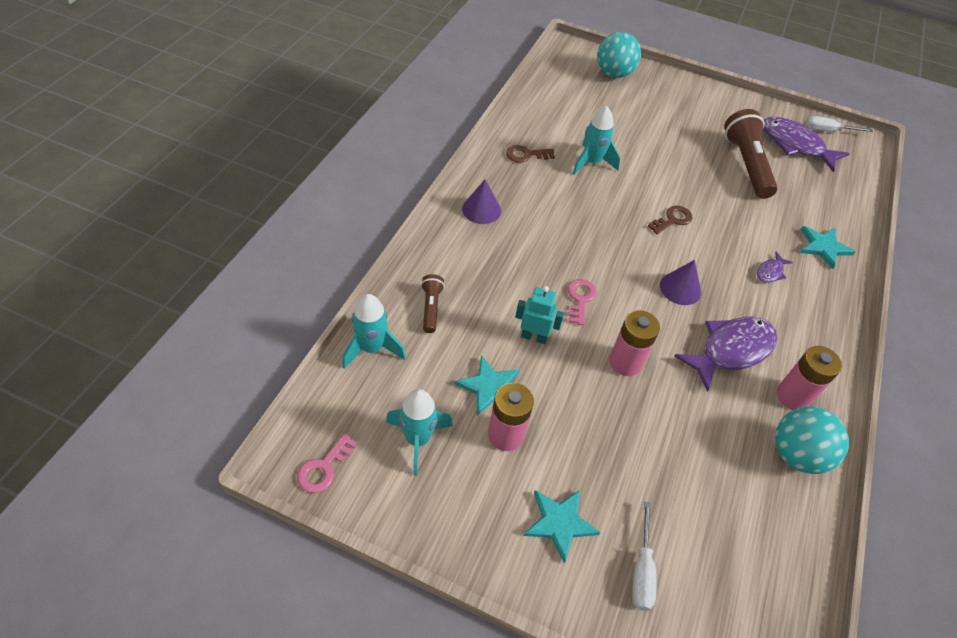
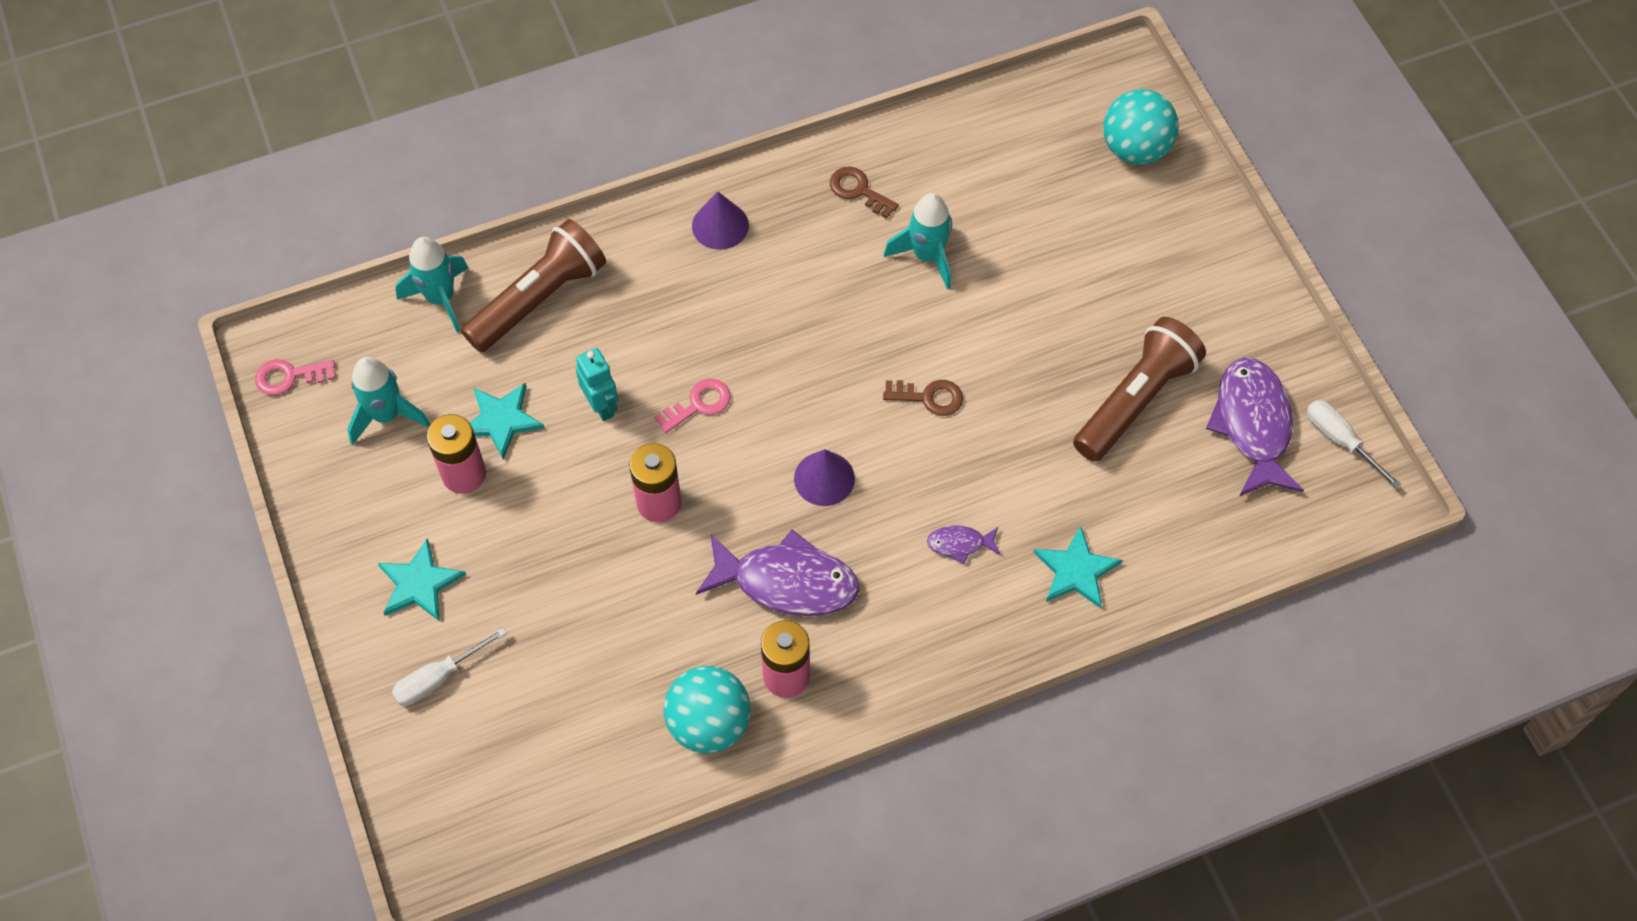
camera: 50 degrees right, 10 degrees up
(431, 308) = (539, 299): brown flashlight -> brown flashlight, size x2.00

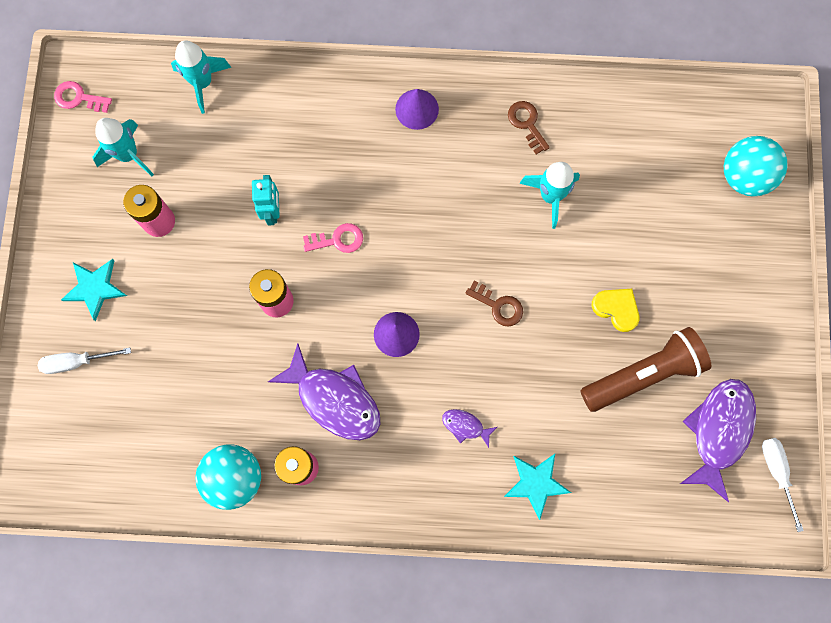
camera: 25 degrees right, 15 degrees up
(501, 420) = (201, 192): turquoise star -> none
(539, 299) = (268, 112): brown flashlight -> none
(1067, 344) = (616, 309): none -> yellow heart

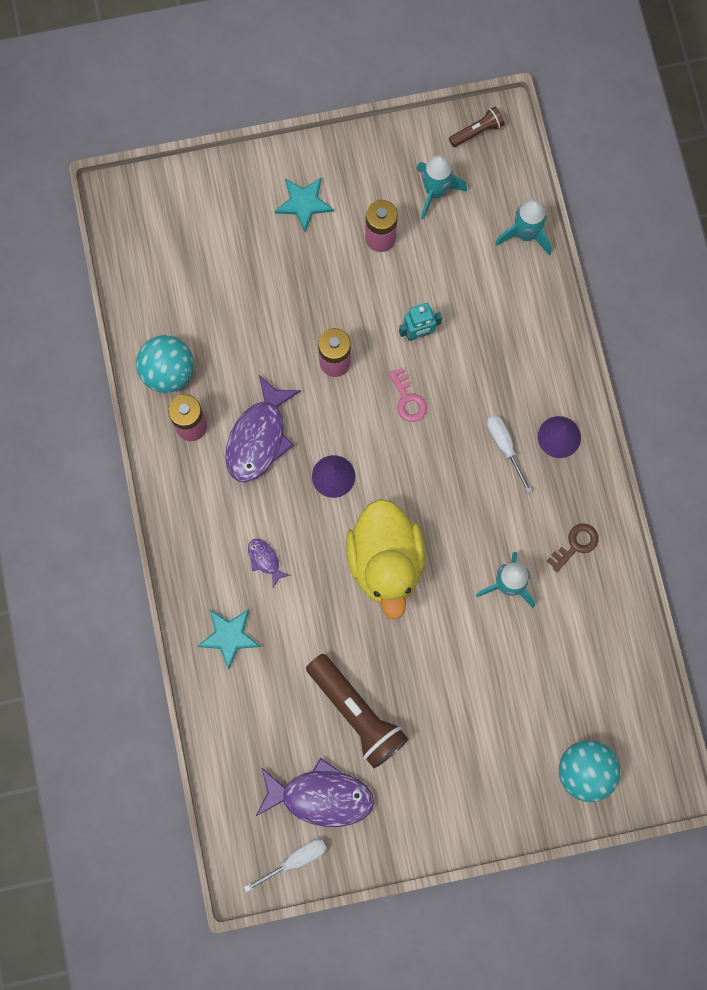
camera: 75 degrees right, 0 degrees up
(76, 362) = (234, 209): white screwdriver -> white screwdriver (504, 447)
(78, 98) = (477, 131): pink key -> brown flashlight
(465, 426) = (265, 560): purple fish -> purple fish turned 45 degrees counterclockwise
(498, 306) = (385, 562): brown key -> yellow duck
(616, 309) = (413, 673): yellow heart -> none

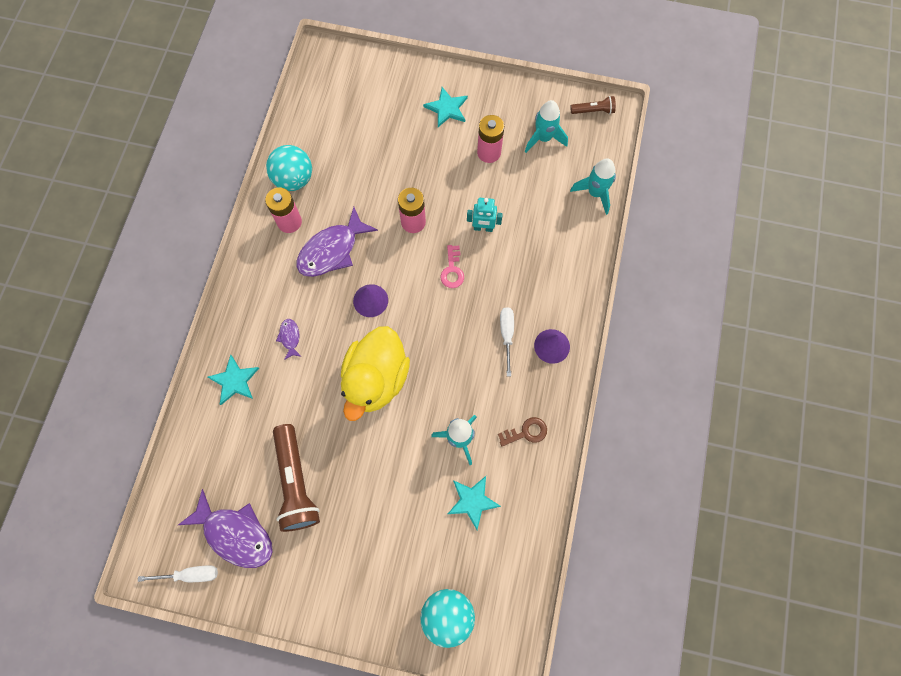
camera: 25 degrees right, 5 degrees down
(554, 644) = (472, 501): none -> turquoise star

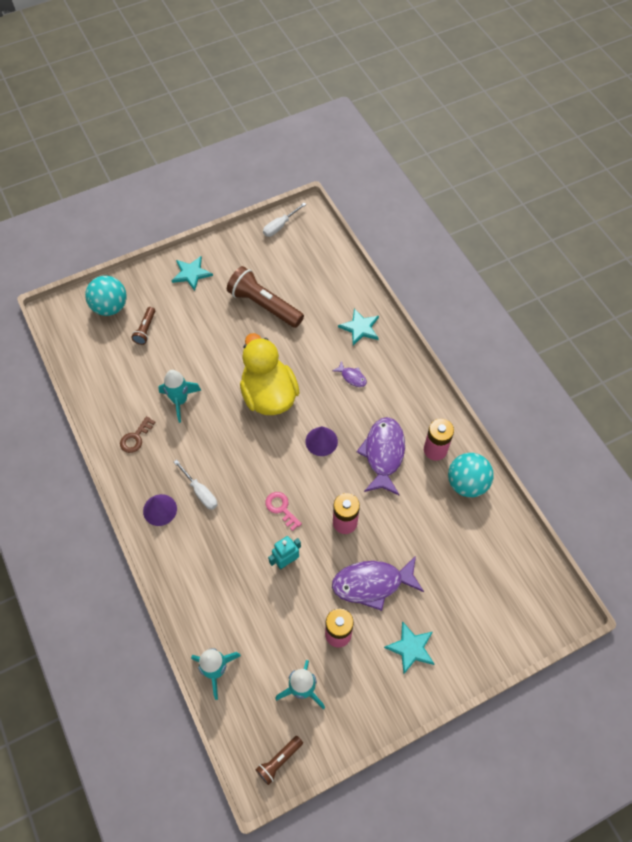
camera: 140 degrees right, 10 degrees down
(235, 534) = (274, 259): purple fish -> purple fish (372, 584)
(432, 552) = (145, 330): none -> brown flashlight
(472, 501) = (141, 373): turquoise star -> turquoise star (191, 273)

